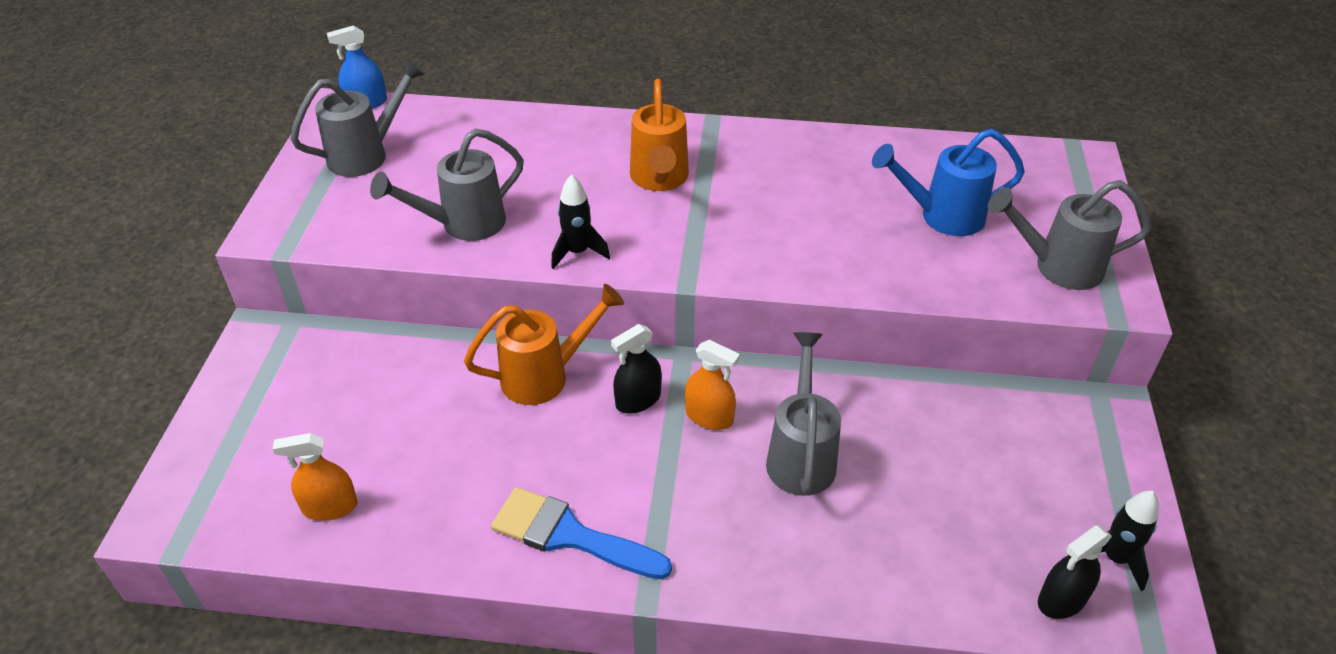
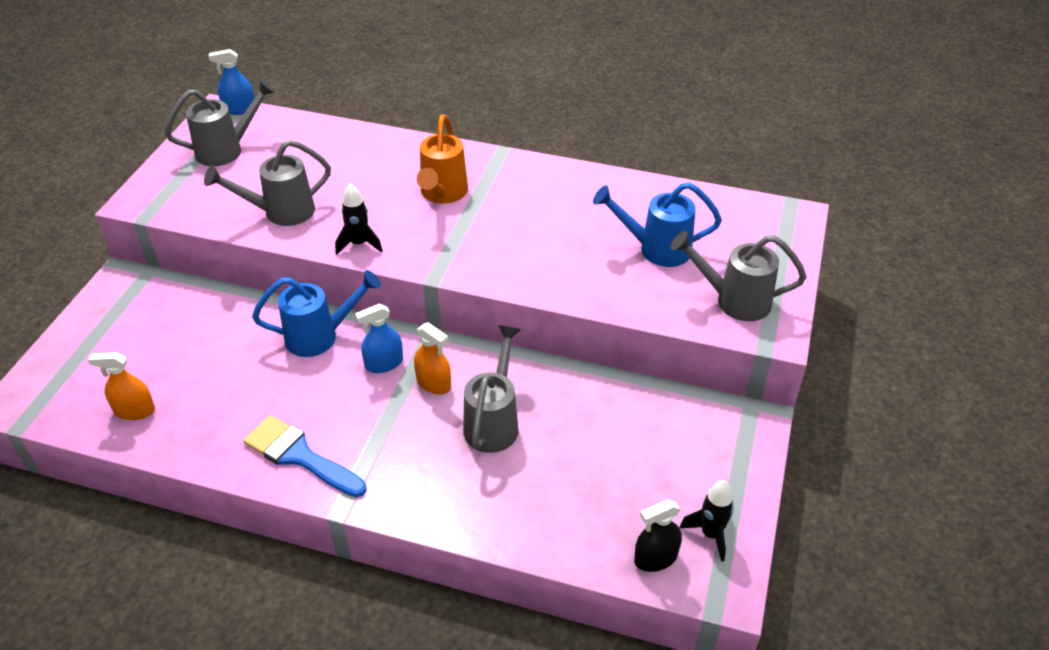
camera: 10 degrees right, 0 degrees up
(546, 376) = (321, 336): orange watering can -> blue watering can
(638, 400) = (384, 363): black spray bottle -> blue spray bottle

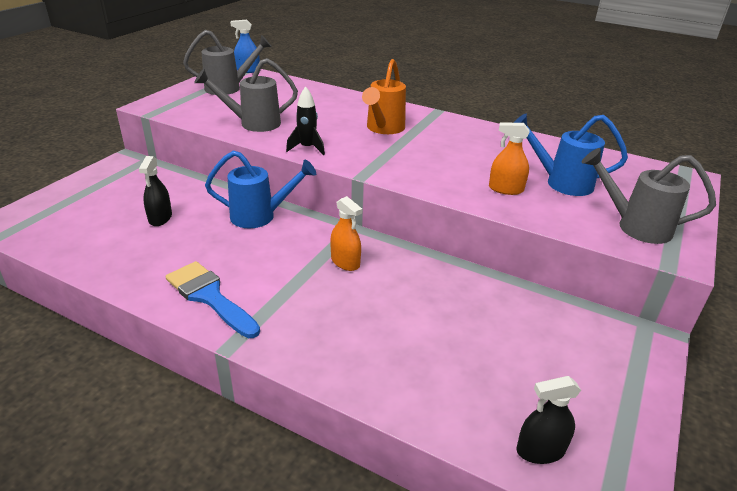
camera: 10 degrees right, 10 degrees down
(134, 411) = (89, 243): orange spray bottle -> orange spray bottle (506, 189)
(203, 360) = (160, 218): none -> black spray bottle
(384, 363) = (306, 242): blue spray bottle -> none
(494, 421) = (392, 298): grey watering can -> none
(710, 534) = (603, 437): black rocket -> none

